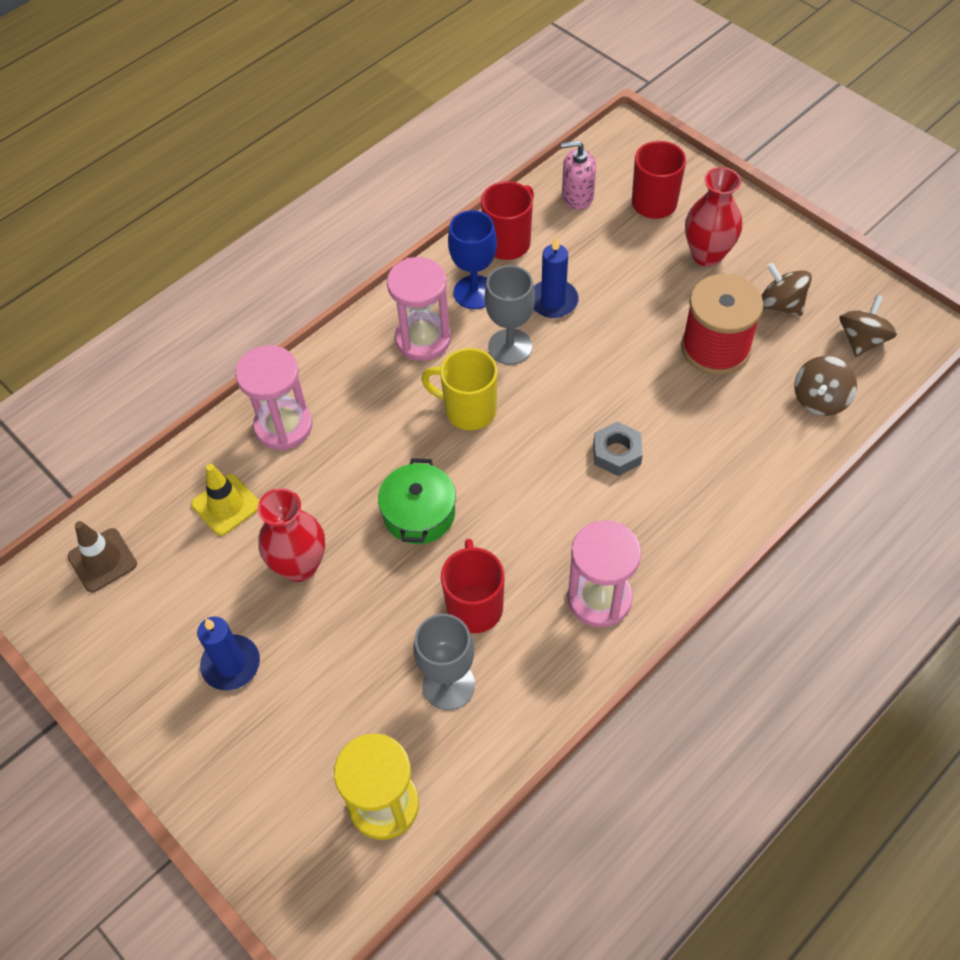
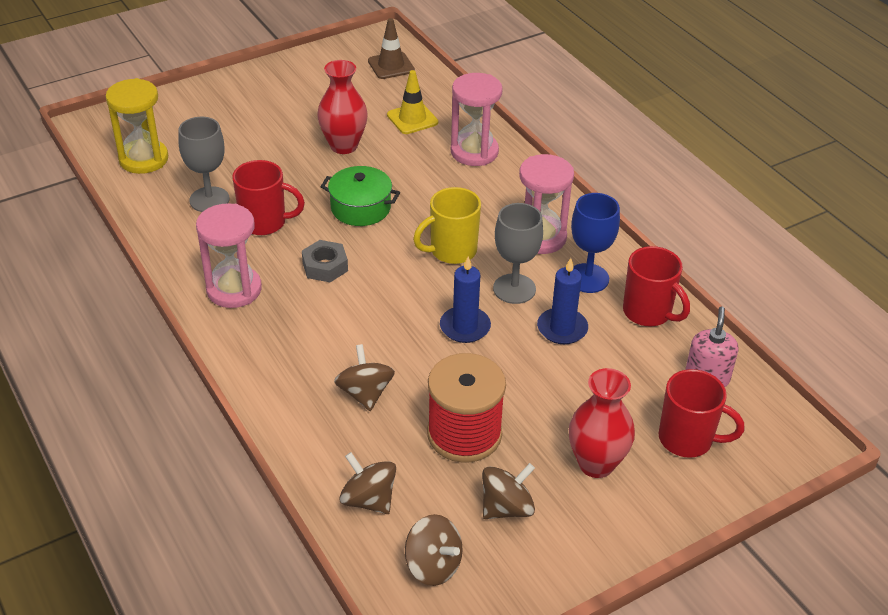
camera: 100 degrees right, 15 degrees down
(231, 664) = (282, 109): blue candle -> blue candle (465, 327)
(468, 410) = (452, 251): yellow mug -> yellow mug turned 150 degrees counterclockwise
(617, 453) = (368, 332): grey nut -> grey nut (325, 266)
(700, 434) = (365, 393): none -> brown spinning top

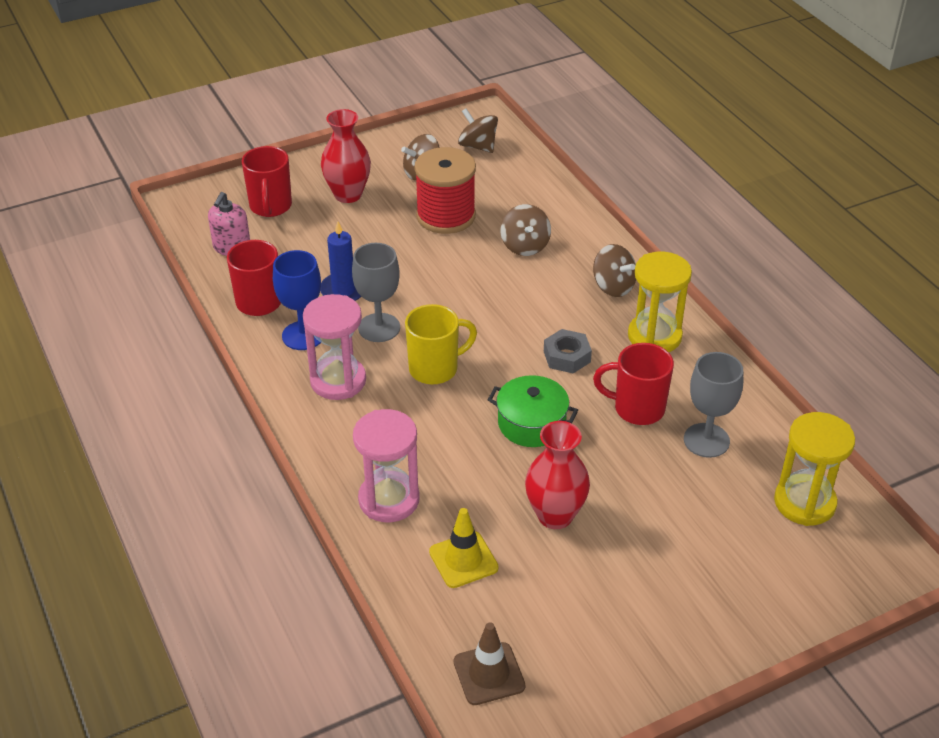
camera: 175 degrees left, 0 degrees up
(234, 289) = (654, 336): pink hourglass -> yellow hourglass
(368, 499) = (521, 180): brown spinning top -> brown spinning top (613, 286)
(465, 327) = (433, 294): blue candle -> none
(687, 439) = (270, 207): red mug -> red mug turned 120 degrees counterclockwise

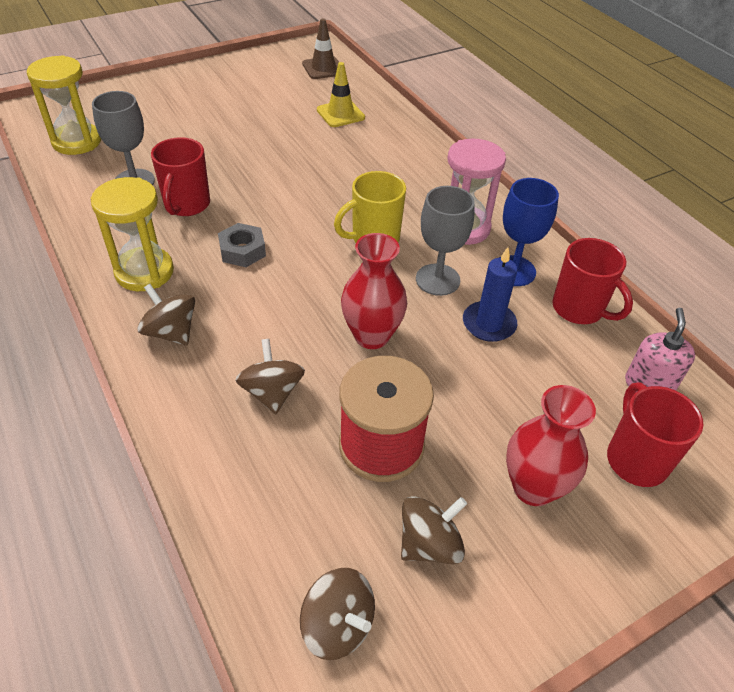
camera: 175 degrees right, 5 degrees up
(389, 499) = (398, 145): pink hourglass -> none
(531, 423) = (284, 194): green pot -> none
(555, 515) = (273, 135): red vase -> red vase (372, 336)
(637, 409) = (186, 205): red mug -> red mug turned 90 degrees clockwise

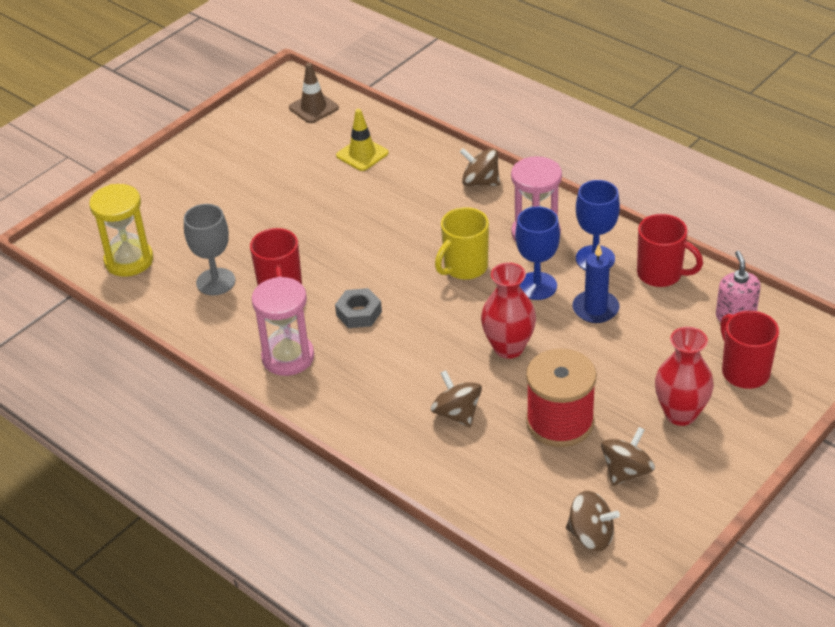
camera: 15 degrees left, 5 degrees down
(144, 272) = (288, 357): yellow hourglass -> pink hourglass
(171, 332) = (346, 396): brown spinning top -> brown spinning top (480, 182)
(437, 280) = (537, 286): grey goblet -> blue goblet

